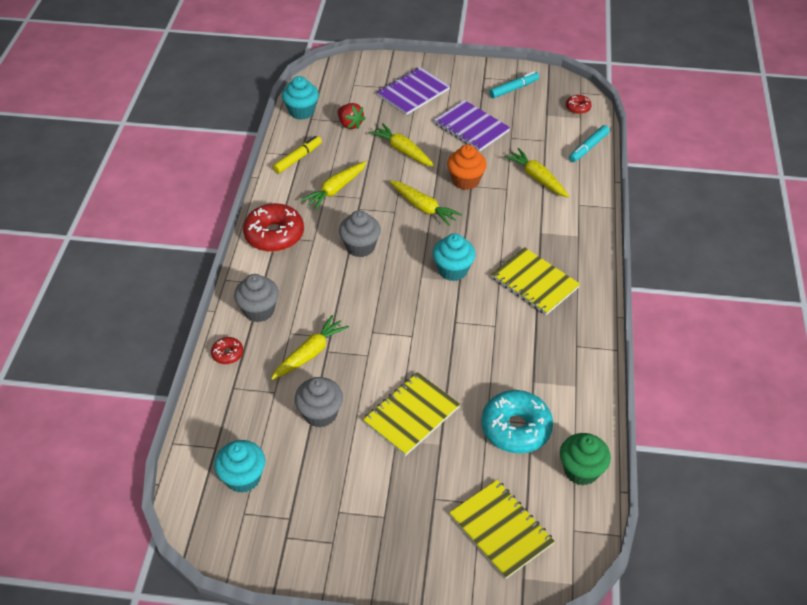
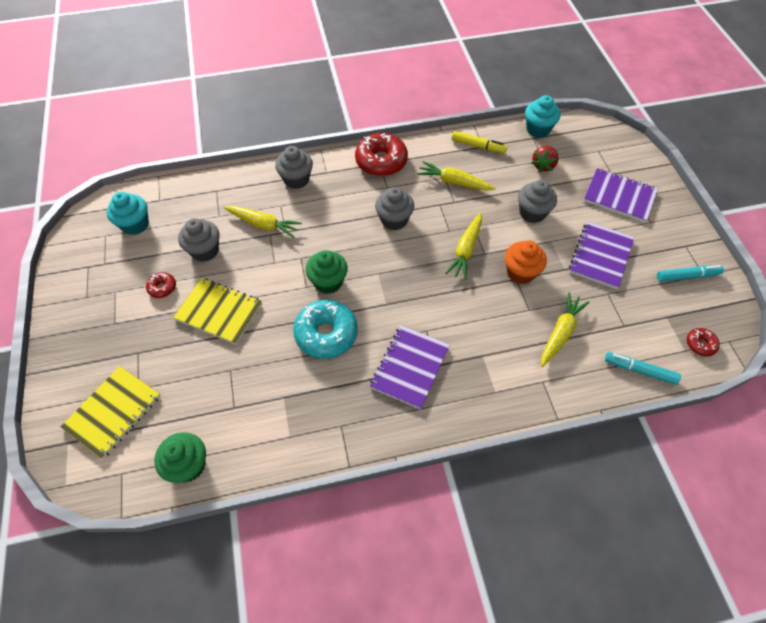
camera: 70 degrees right, 10 degrees up
(227, 354) = (247, 176): red donut -> red donut (162, 287)
(403, 151) = (532, 213): yellow carrot -> grey cupcake
(414, 317) = (328, 282): none -> green cupcake
(453, 270) = (396, 295): turquoise cupcake -> none
(513, 89) = (687, 276): turquoise marker -> turquoise marker turned 45 degrees counterclockwise
(516, 428) = (224, 396): turquoise donut -> turquoise donut (326, 334)
(534, 283) = (410, 367): yellow notebook -> purple notebook

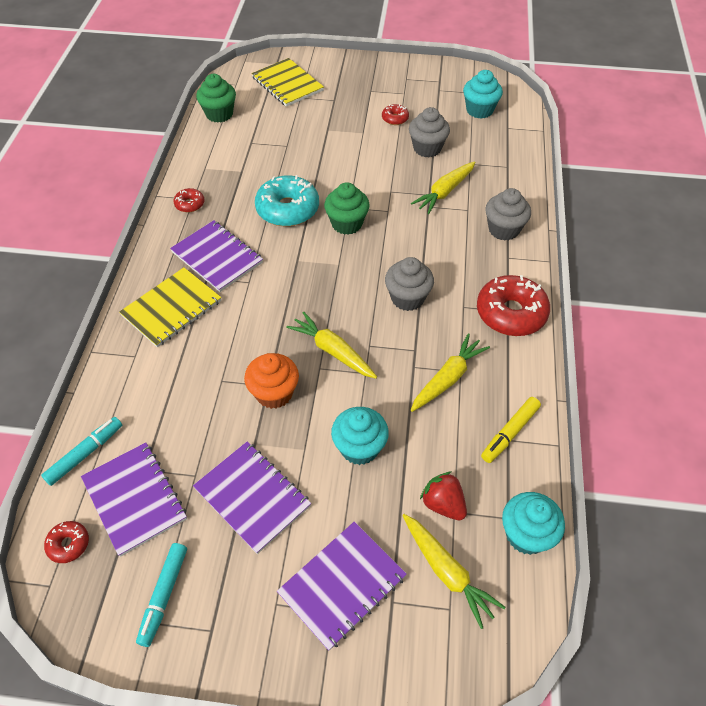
camera: 110 degrees right, 5 degrees down
(219, 312) = (350, 147): yellow notebook -> yellow notebook (172, 308)
(350, 425) = (190, 204): none -> red donut
(532, 213) = (359, 448): grey cupcake -> turquoise cupcake
(560, 333) = (176, 397): yellow carrot -> yellow carrot (447, 572)
(646, 321) = (135, 499): none -> purple notebook

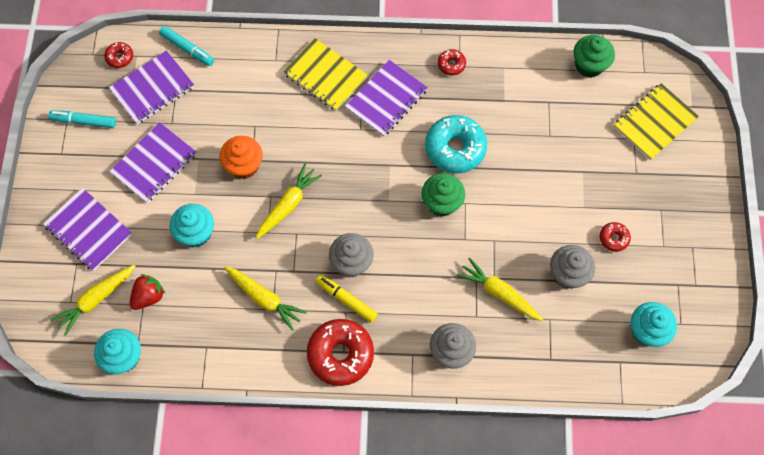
camera: 85 degrees right, 15 degrees up
(510, 433) = (212, 348): yellow marker -> yellow marker (346, 300)

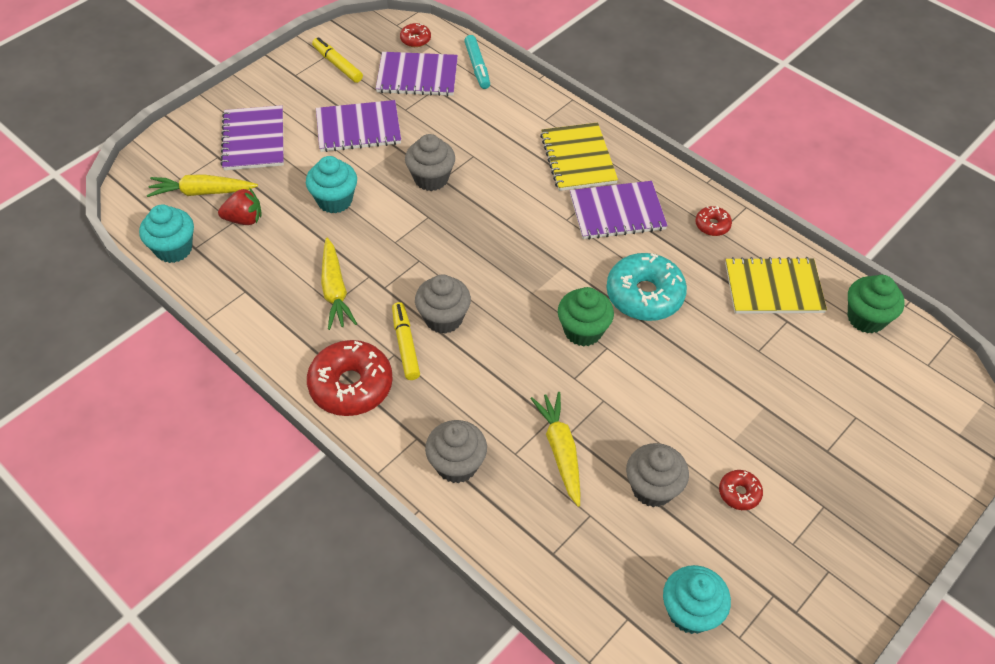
camera: 40 degrees right, 15 degrees down
(84, 121) = (337, 65): turquoise marker -> yellow marker
(244, 165) = (431, 178): orange cupcake -> grey cupcake
(288, 205) = (436, 233): yellow carrot -> none
(654, 122) = (896, 419): yellow notebook -> yellow notebook (773, 288)

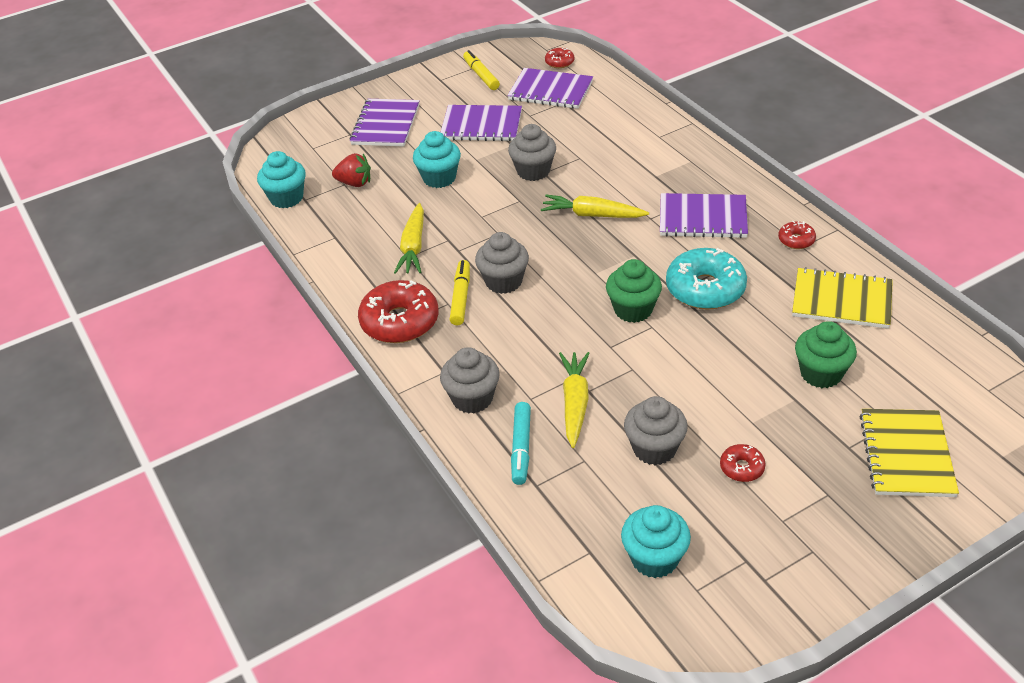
camera: 20 degrees right, 10 degrees down
(202, 192) = (326, 159): yellow carrot -> yellow carrot (592, 215)
(477, 67) = (609, 88): turquoise marker -> turquoise marker (521, 448)
(578, 158) = (679, 171): yellow notebook -> yellow notebook (906, 454)
(866, 318) = (933, 339): green cupcake -> green cupcake (821, 373)

